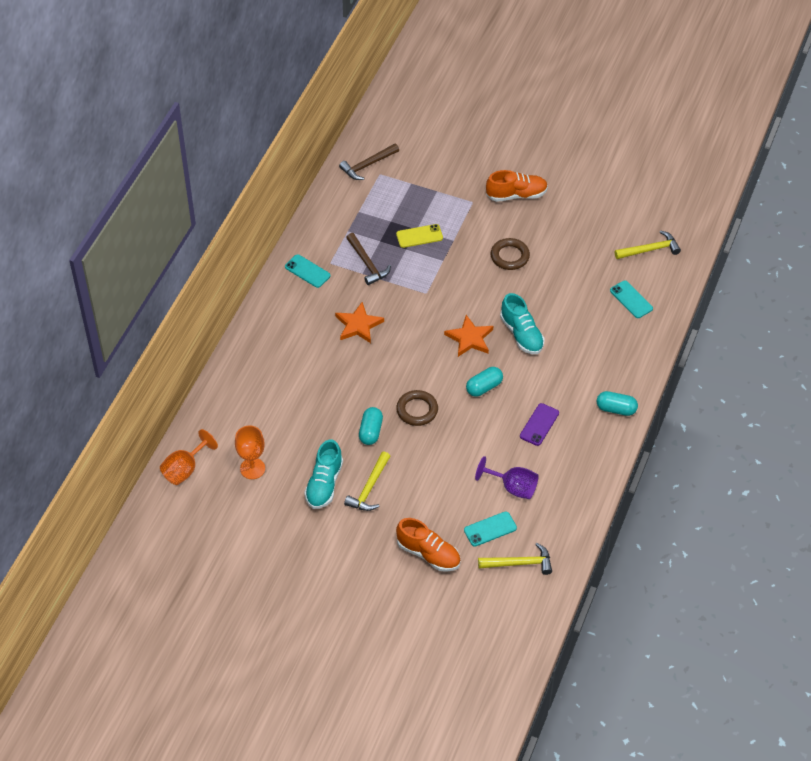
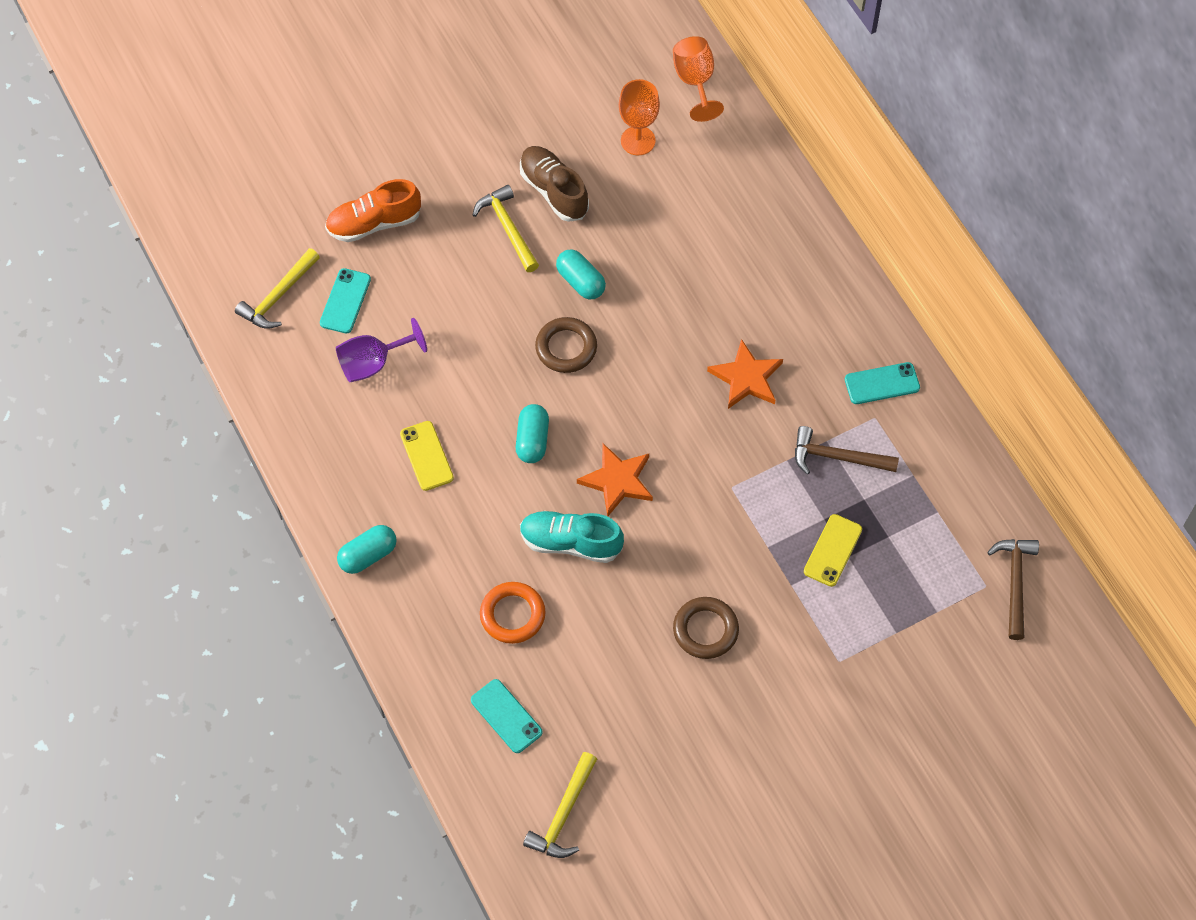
camera: 130 degrees right, 10 degrees up
(324, 484) = (554, 191): turquoise shoe -> brown shoe
(516, 195) = (805, 726): orange shoe -> none
(539, 424) = (426, 456): purple phone -> yellow phone
(582, 331) = (512, 615): none -> orange ring
(631, 299) = (506, 716): turquoise phone -> turquoise phone turned 45 degrees clockwise

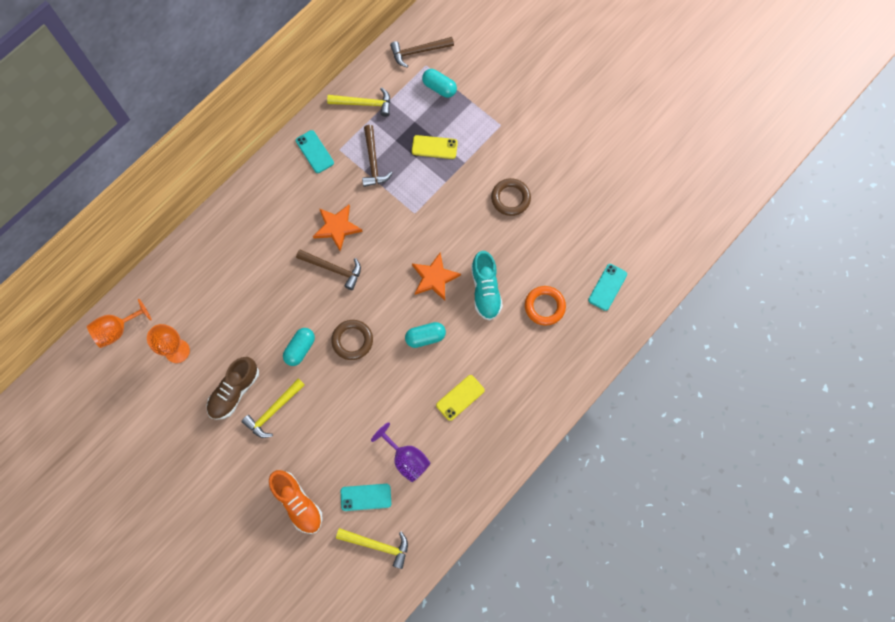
camera: 110 degrees left, 10 degrees up
(368, 555) = (541, 406): turquoise capsule -> turquoise capsule (439, 88)
(563, 814) = (650, 236): yellow hammer -> yellow hammer (364, 104)
(683, 355) = (333, 269): none -> brown hammer

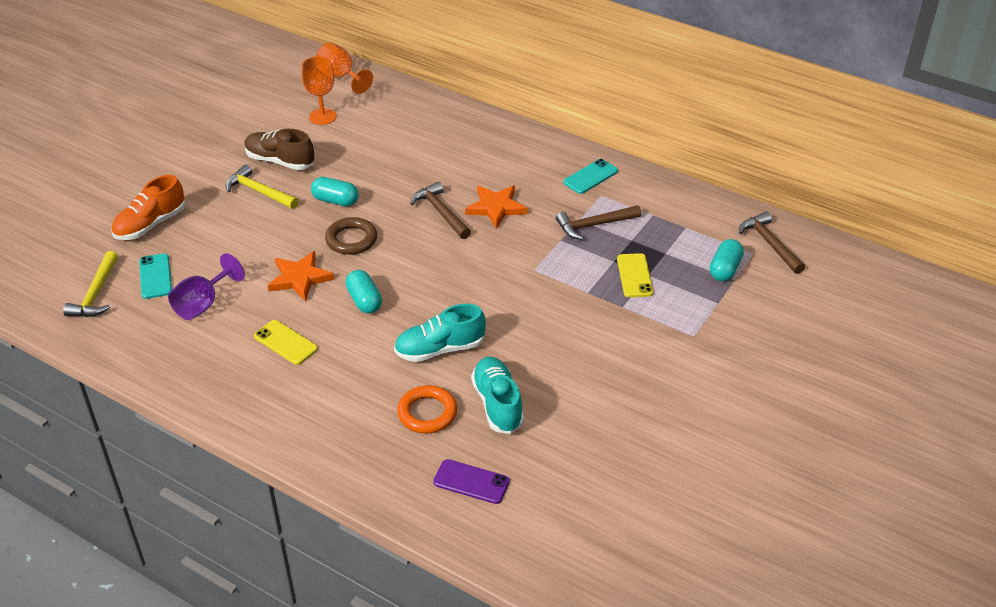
camera: 80 degrees right, 30 degrees down
(333, 269) = (441, 212): brown hammer -> brown hammer turned 135 degrees clockwise
(364, 104) = (672, 207): yellow hammer -> none
(434, 278) = (447, 299): orange star -> orange star (300, 278)
(510, 198) = (583, 358): brown ring -> none
(543, 260) = (497, 404): none -> turquoise shoe
(607, 287) = (471, 482): turquoise phone -> purple phone

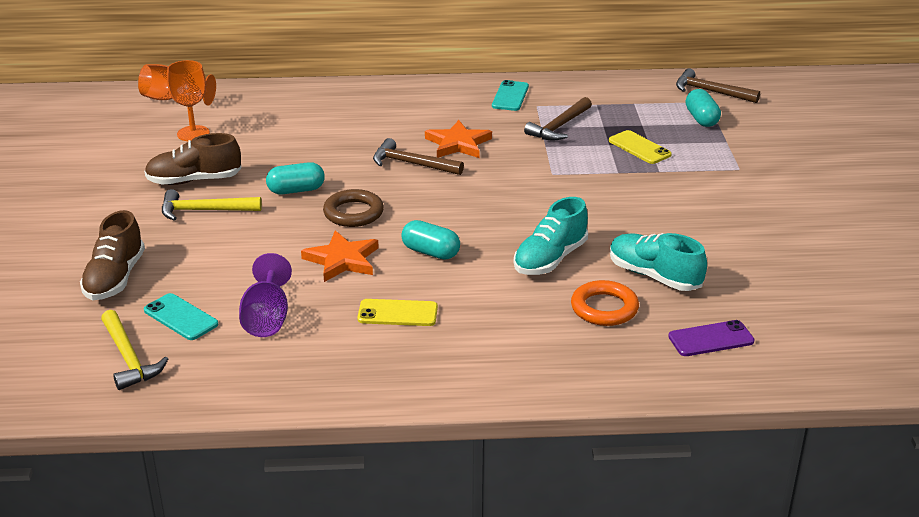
camera: 35 degrees left, 10 degrees down
(150, 224) = (115, 278): orange shoe -> brown shoe

